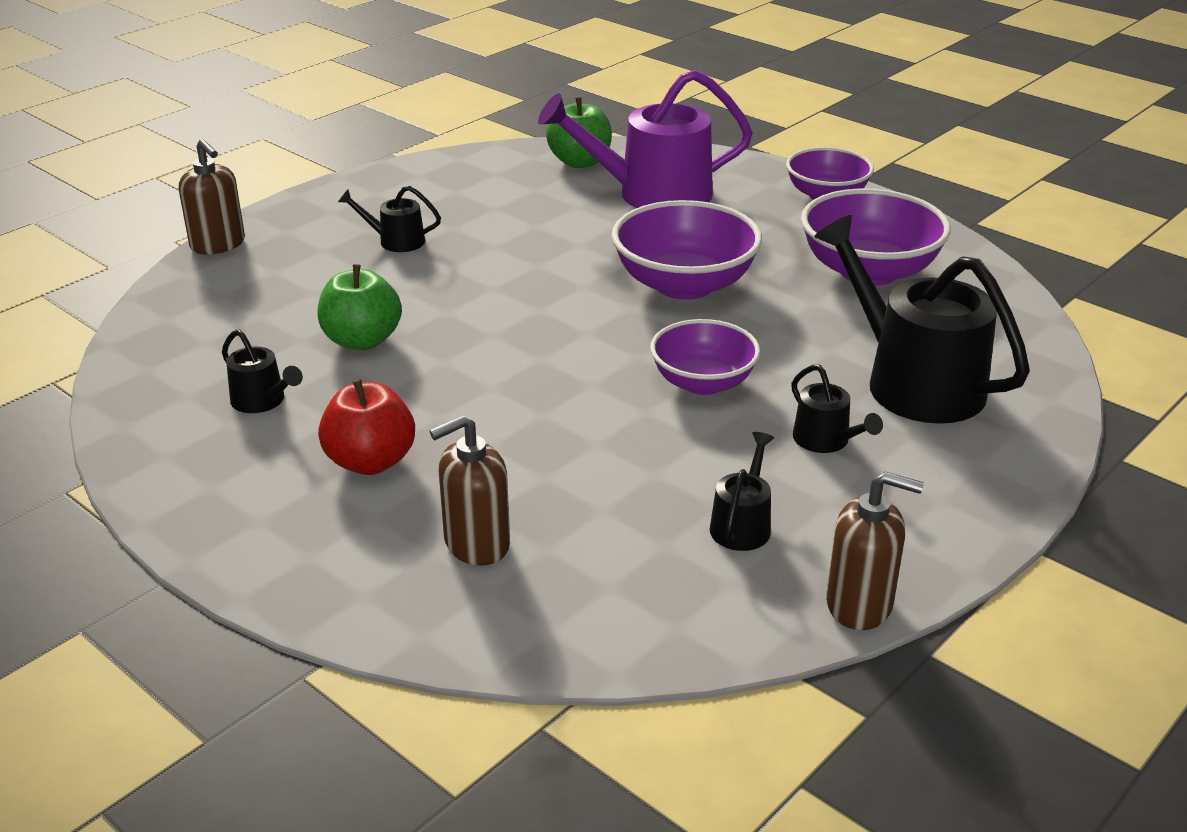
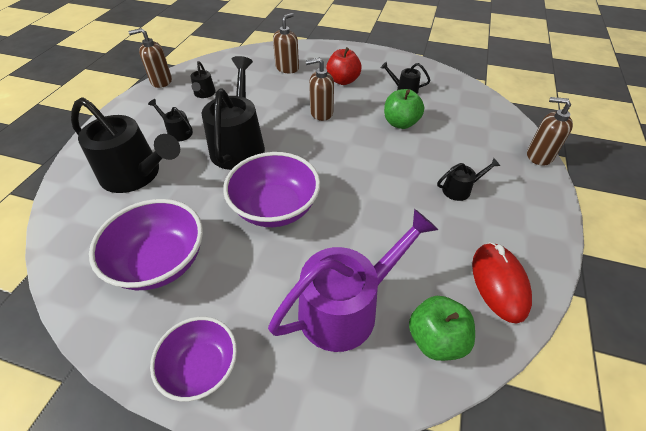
camera: 155 degrees right, 15 degrees up
(469, 172) = (499, 283): none -> red mouse
(494, 400) = (321, 113): none -> brown soap dispenser
(703, 383) = (239, 145): purple bowl -> black watering can

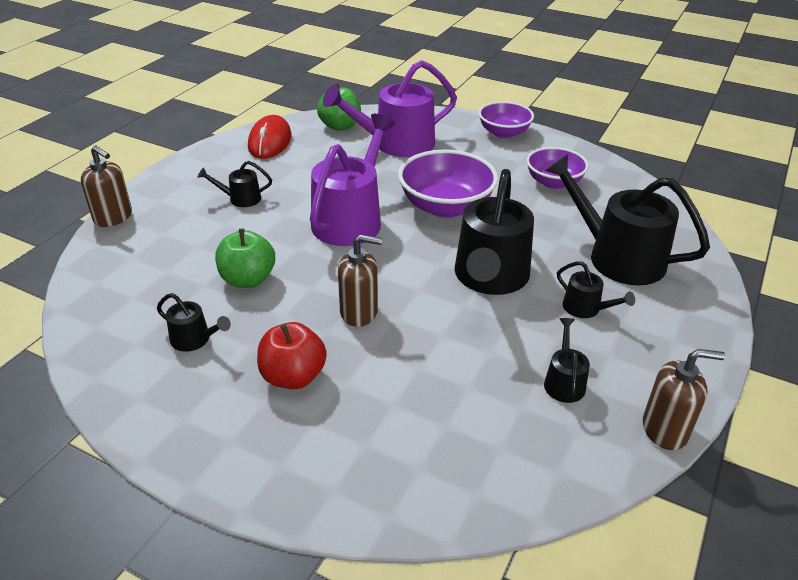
camera: 170 degrees left, 10 degrees down
(160, 262) = (553, 182): purple bowl -> purple bowl, size x0.66
(287, 68) = (395, 431): brown soap dispenser -> none
(355, 181) = (351, 219): none -> purple watering can

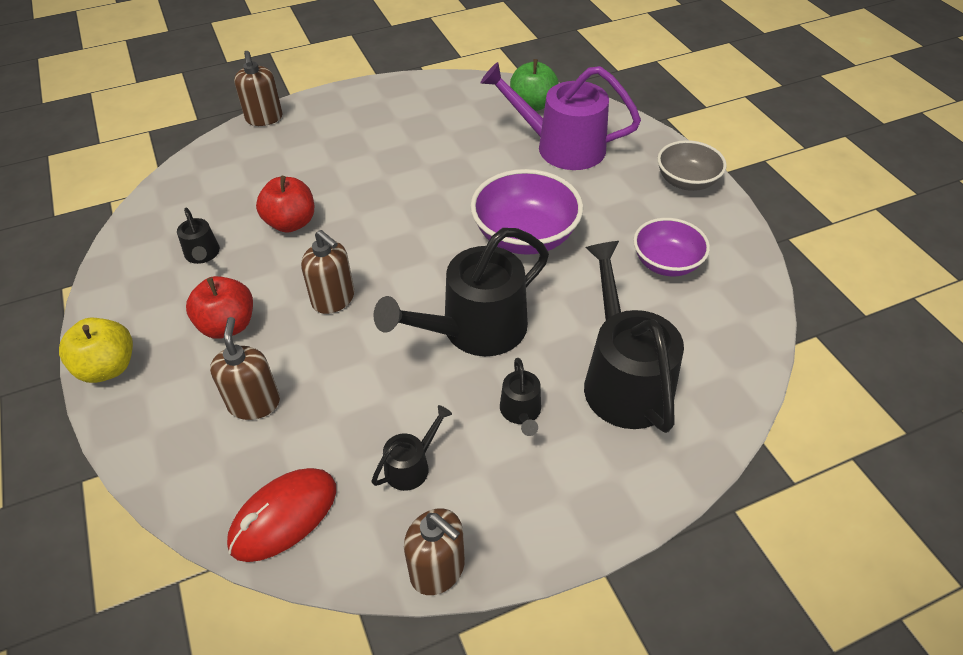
camera: 40 degrees right, 10 degrees up
(219, 471) = (108, 367): none -> yellow apple
(240, 199) = (368, 144): black watering can -> none
(248, 279) = (291, 223): green apple -> red apple
(270, 142) = (454, 96): red mouse -> red mouse (284, 516)
(351, 219) = (429, 207): purple watering can -> none
(394, 415) = (254, 403): none -> brown soap dispenser
(504, 133) = (686, 181): purple bowl -> grey bowl

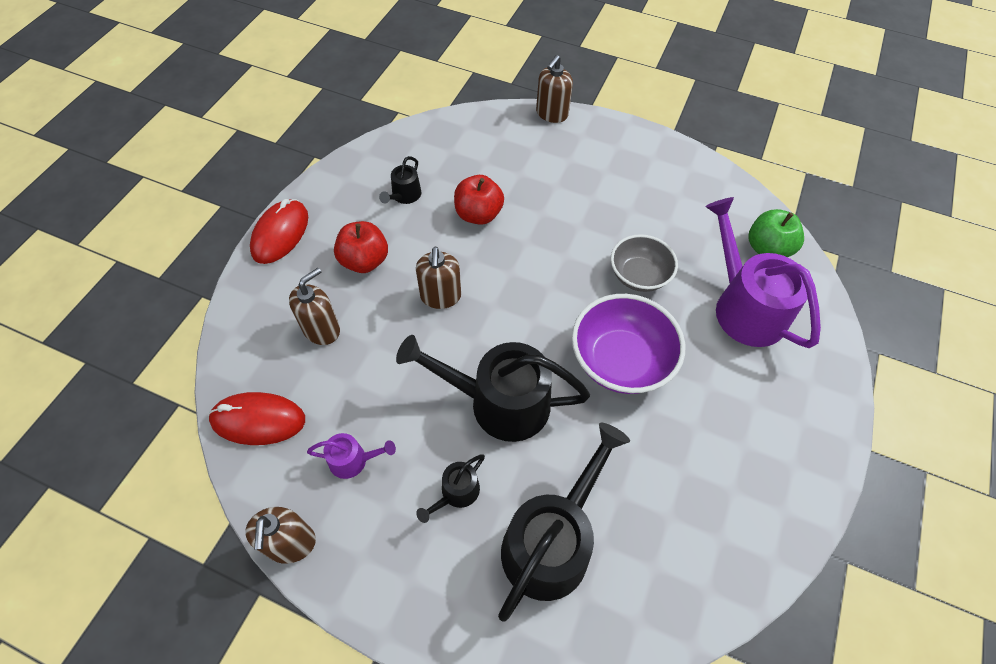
camera: 45 degrees right, 10 degrees up
(108, 367) = (280, 234): yellow apple -> red mouse
(411, 466) = (353, 460): black watering can -> purple watering can
(666, 263) = (703, 483): purple bowl -> none
(686, 181) = (817, 428): grey bowl -> grey bowl (639, 275)

